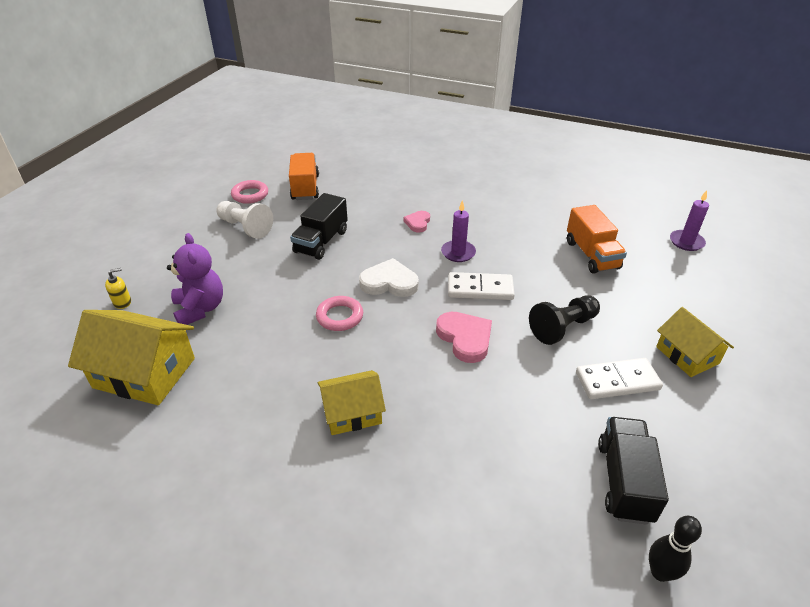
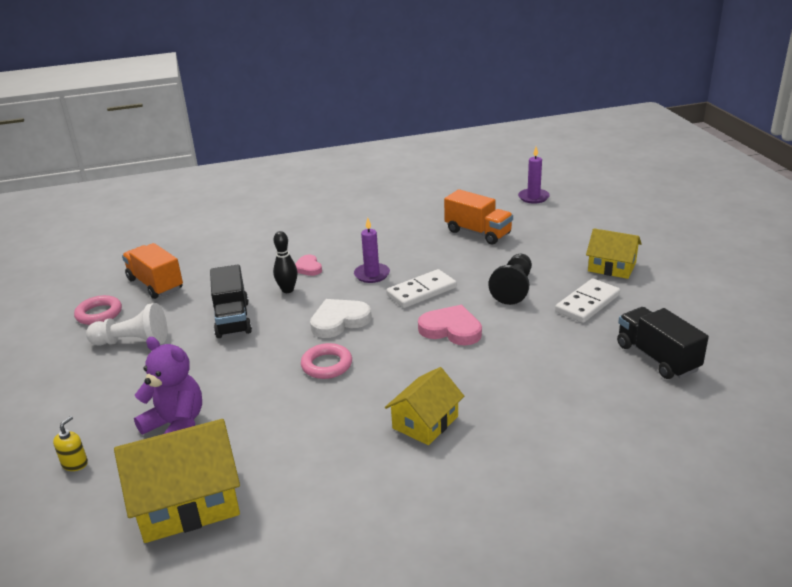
camera: 35 degrees left, 10 degrees down
(660, 572) = (730, 393): black bowling pin -> black bowling pin (287, 290)

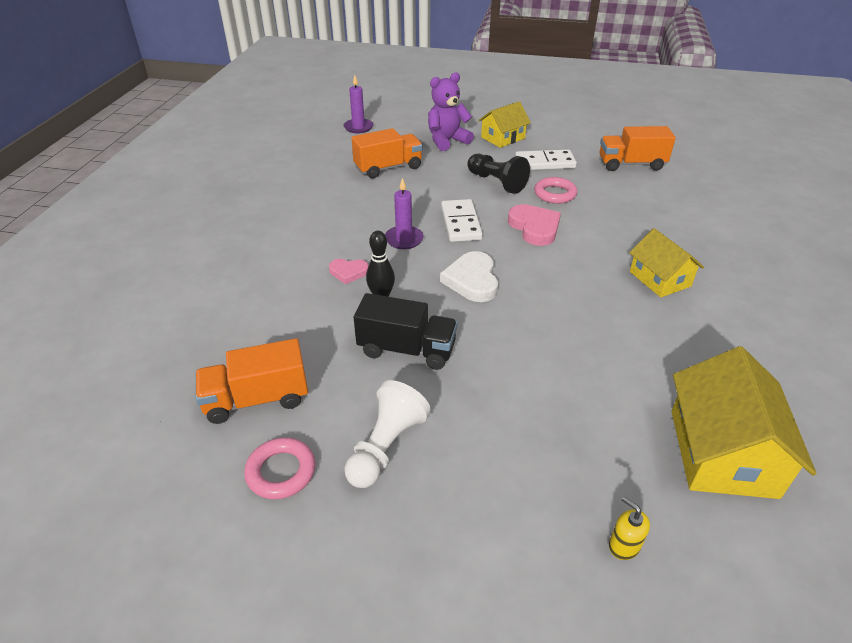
camera: 65 degrees left, 10 degrees up
(176, 425) = (590, 437): purple teddy bear -> purple teddy bear (447, 141)
(327, 365) = (543, 307): pink ring -> pink ring (555, 194)
(451, 329) = (534, 227): pink heart -> pink heart turned 105 degrees clockwise
(587, 303) = (545, 163): white domino -> white domino turned 75 degrees counterclockwise
(657, 357) = (631, 164): black truck -> orange truck

